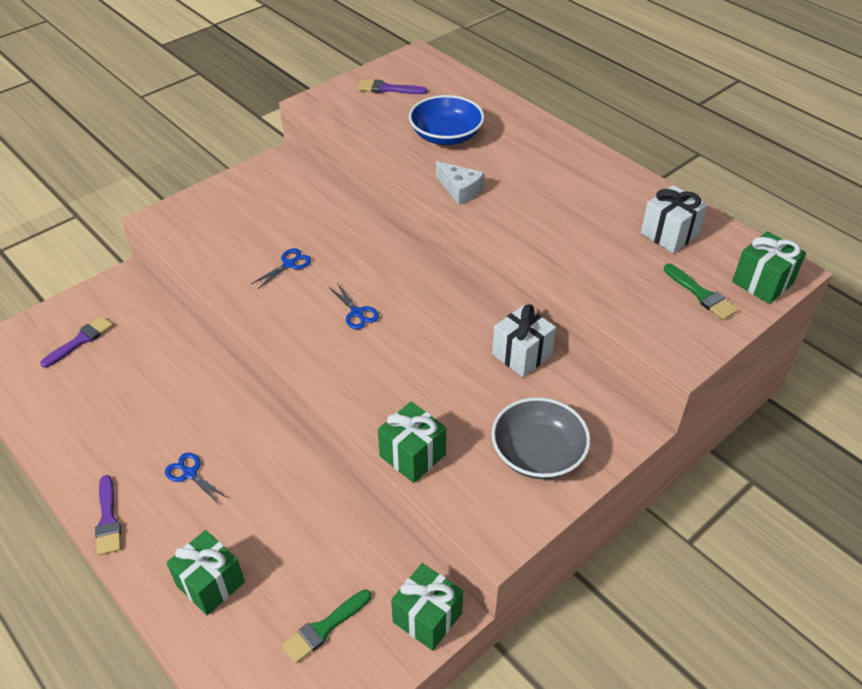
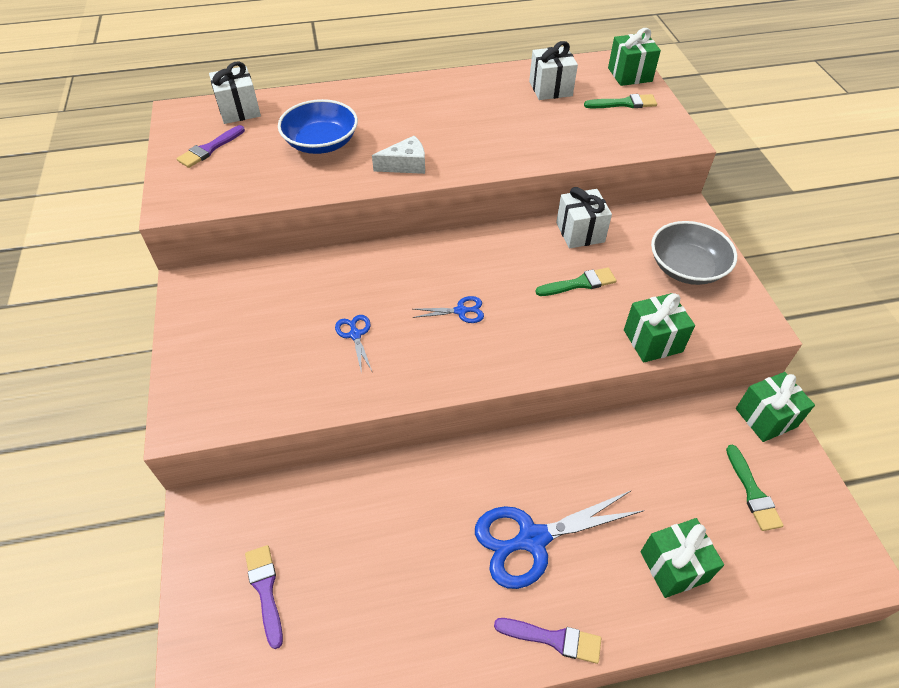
camera: 60 degrees left, 5 degrees up
(189, 474) = (532, 539): blue scissors -> blue scissors, size x2.10
(447, 80) = (239, 110): none -> white gift
(450, 378) = (579, 283): none -> green brush

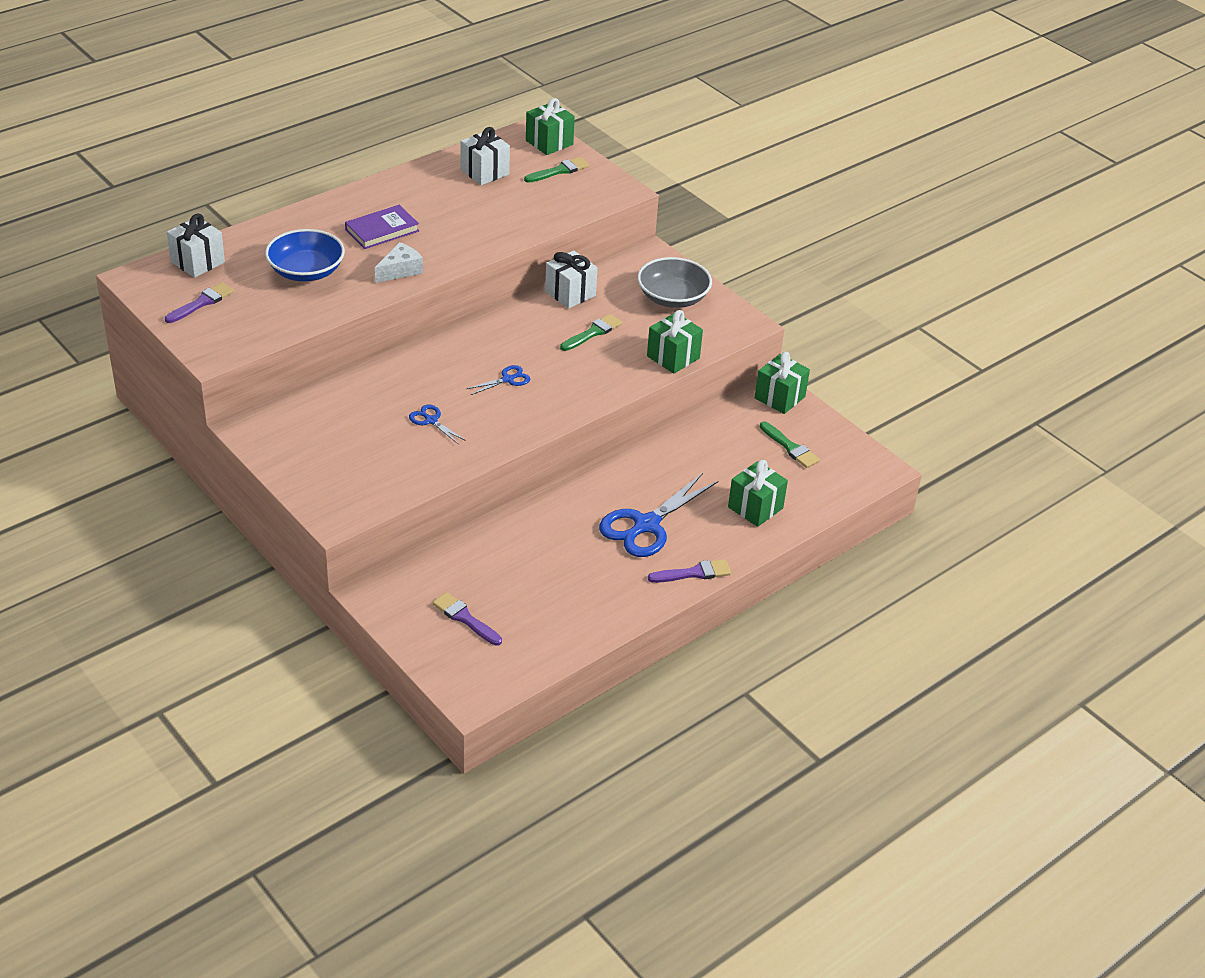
camera: 30 degrees left, 10 degrees down
(209, 149) = (202, 303): purple brush -> purple brush turned 150 degrees counterclockwise
(418, 121) = (382, 230): none -> purple book

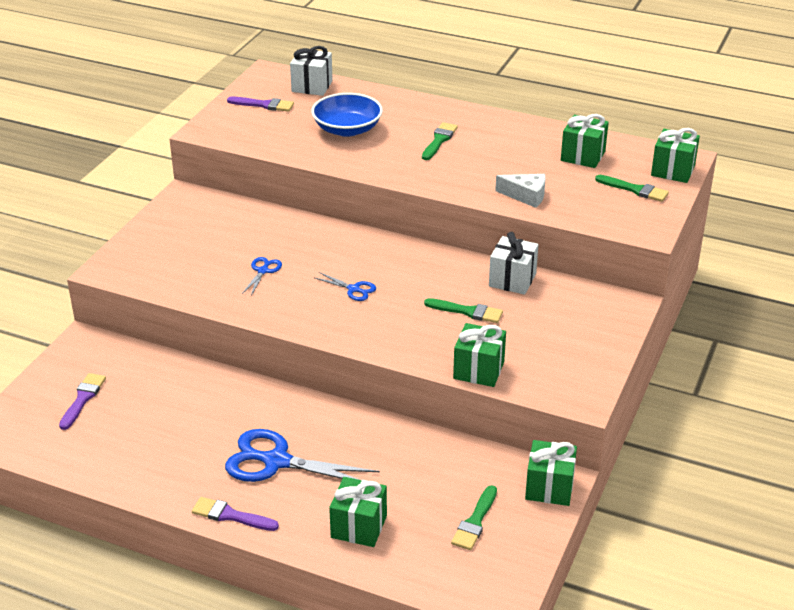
camera: 65 degrees right, 5 degrees down
(382, 230) = (439, 140): purple book -> green brush
(400, 270) = (393, 166): white cheese -> white cheese (526, 196)
(484, 172) = (583, 156): white gift -> green gift
(673, 297) = (573, 339): grey bowl -> none
(694, 573) = (230, 515): purple brush -> purple brush turned 150 degrees clockwise

